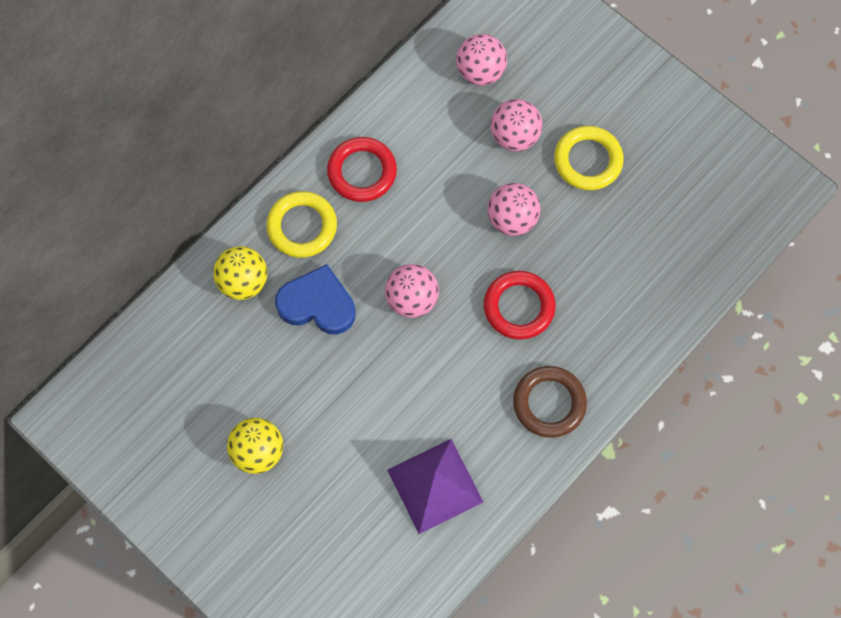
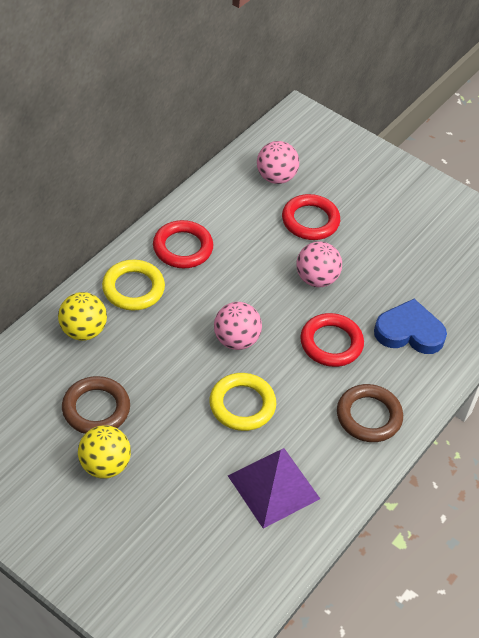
camera: 10 degrees left, 20 degrees down
(252, 382) = (96, 409): none -> brown ring
(317, 304) = (151, 346): blue heart -> blue heart (409, 332)
(514, 136) = (310, 221): pink ball -> red ring
(588, 160) = (374, 236): yellow ring -> yellow ring (242, 405)

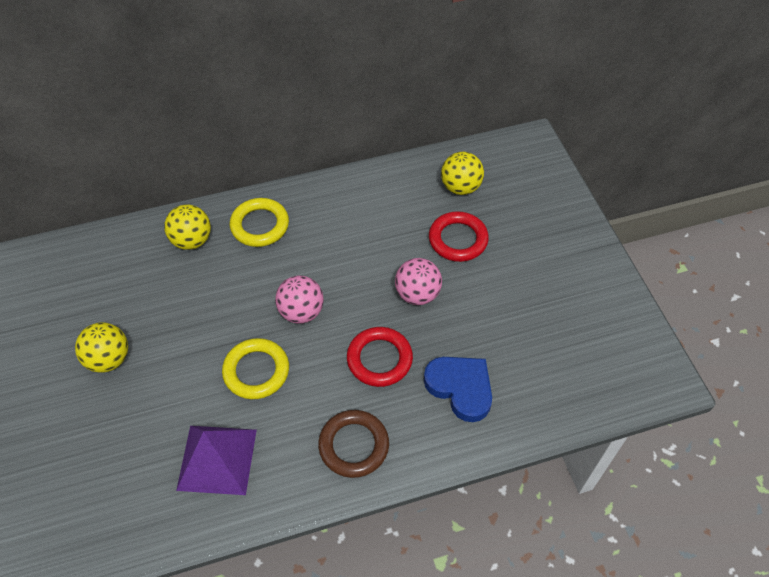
camera: 40 degrees right, 5 degrees up
(96, 409) = (144, 309): brown ring -> none
(183, 248) = (328, 211): red ring -> none
(276, 177) = (460, 187): pink ball -> yellow ball

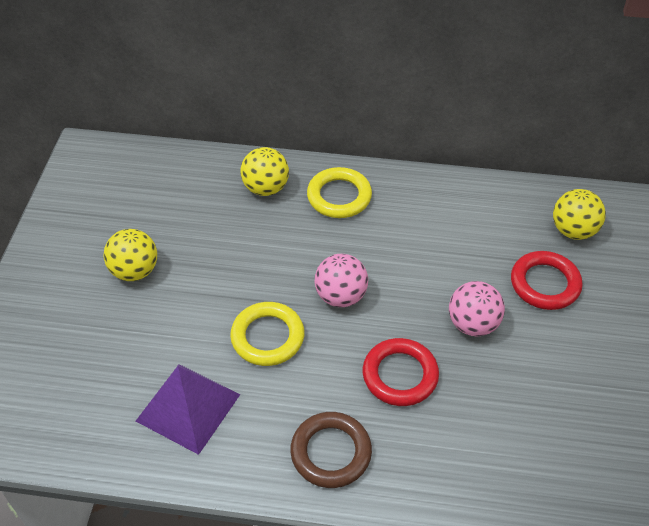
camera: 25 degrees right, 5 degrees down
(460, 388) = (475, 441): blue heart -> none

